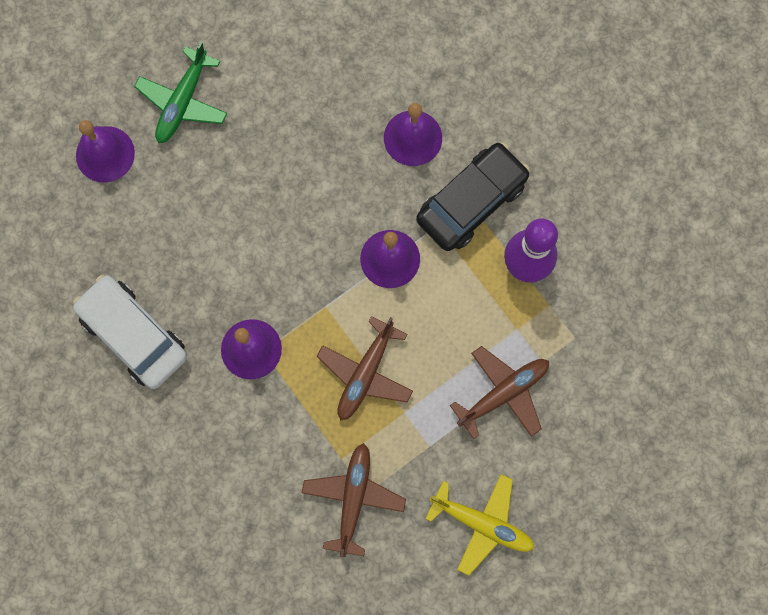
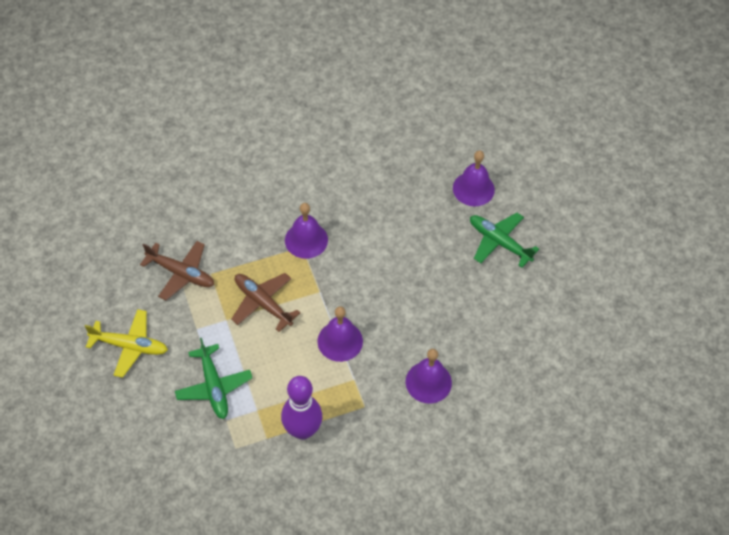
camera: 105 degrees right, 20 degrees down
(133, 335) = (340, 177): white car -> none
(471, 201) = (365, 408): black car -> none
(482, 523) = (130, 346): yellow plane -> yellow plane turned 120 degrees counterclockwise
(503, 393) = (214, 386): brown plane -> green plane

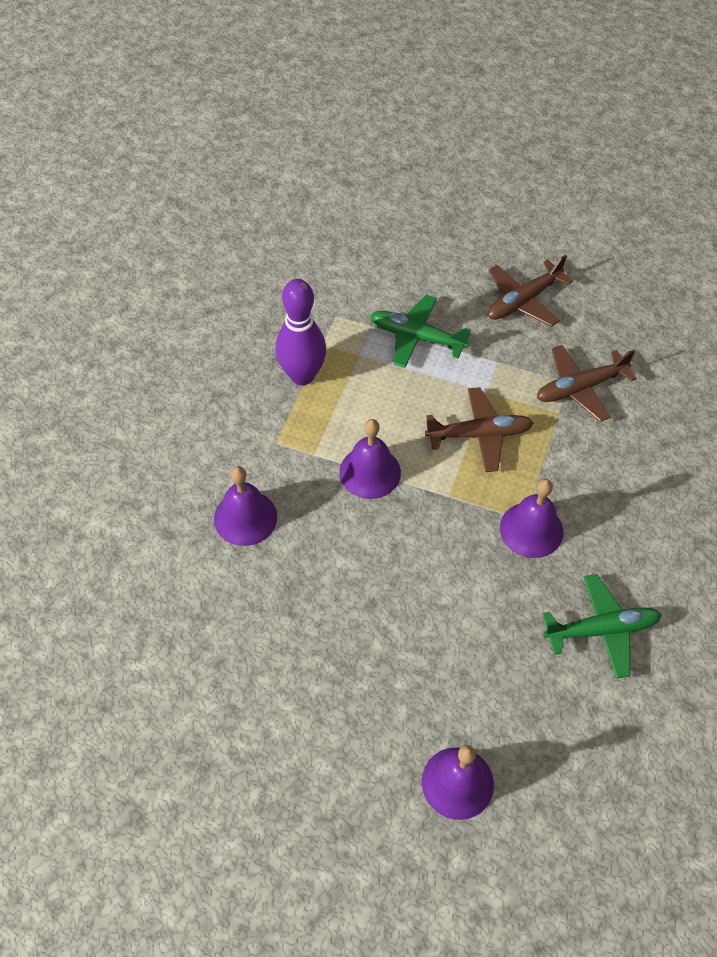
camera: 130 degrees right, 0 degrees up
(130, 346) = (523, 301): yellow plane -> brown plane
(499, 242) = (349, 743): green plane -> green plane (601, 630)

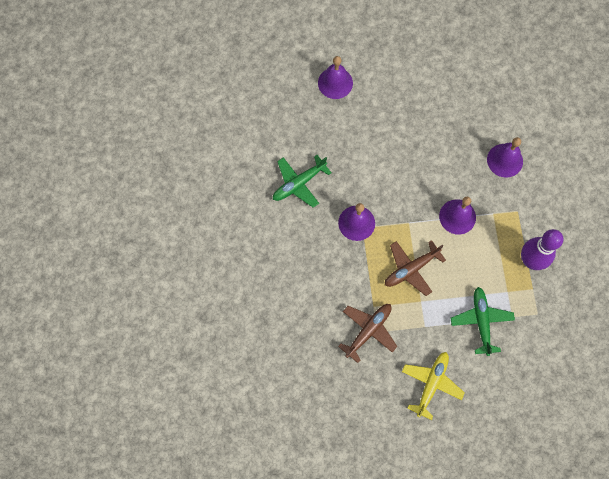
camera: 155 degrees right, 15 degrees up
(416, 337) = (481, 321): green plane -> green plane turned 90 degrees counterclockwise
(523, 301) = (431, 384): brown plane -> yellow plane

